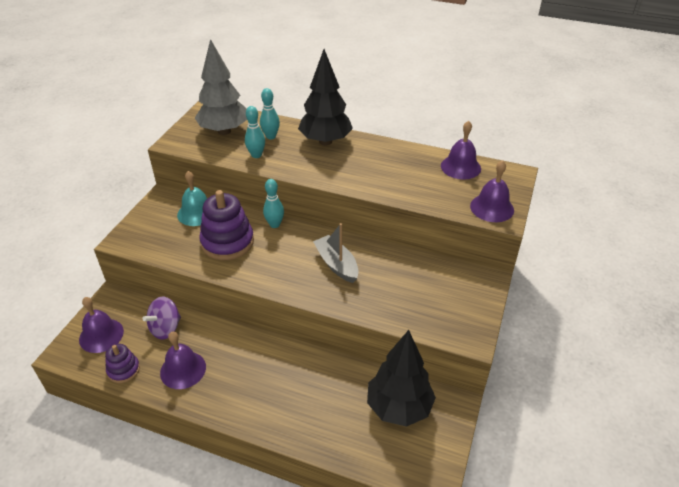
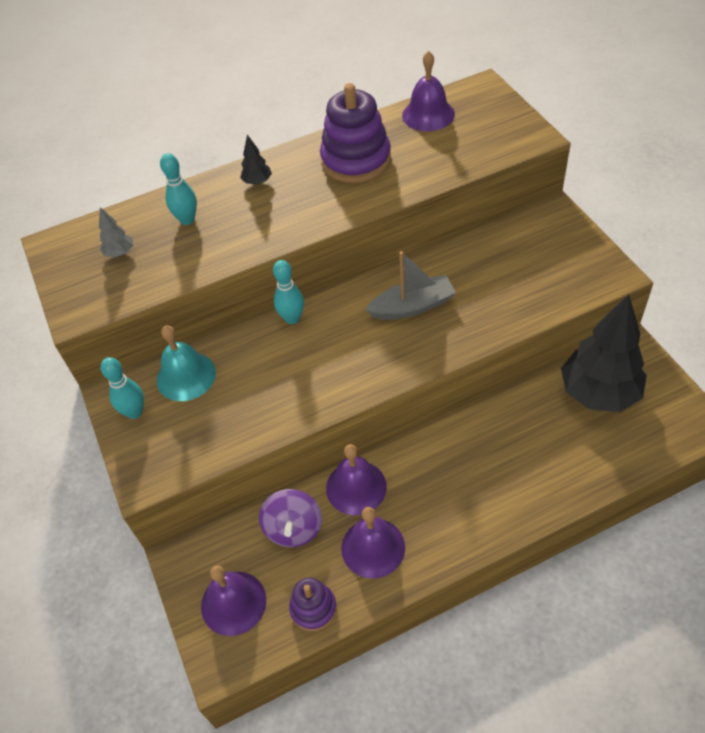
camera: 40 degrees left, 10 degrees up
(224, 131) = (120, 253): grey tree -> grey tree, size x0.40
(227, 242) = (271, 377): purple stacking toy -> purple stacking toy (356, 160)
(256, 155) = (205, 251): turquoise bowling pin -> turquoise bowling pin (135, 412)
(325, 141) = (257, 182): black tree -> black tree, size x0.40
(336, 264) = (412, 306): grey boat -> grey boat turned 150 degrees clockwise
(492, 208) = (511, 134): purple bell -> purple bell (356, 487)

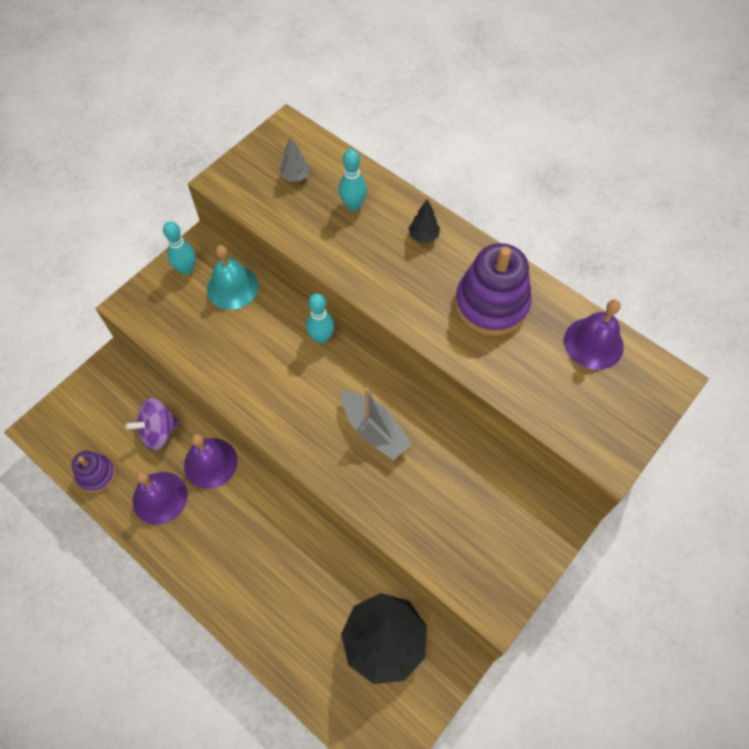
camera: 60 degrees right, 10 degrees up
(233, 603) = (86, 417): purple bell -> none

